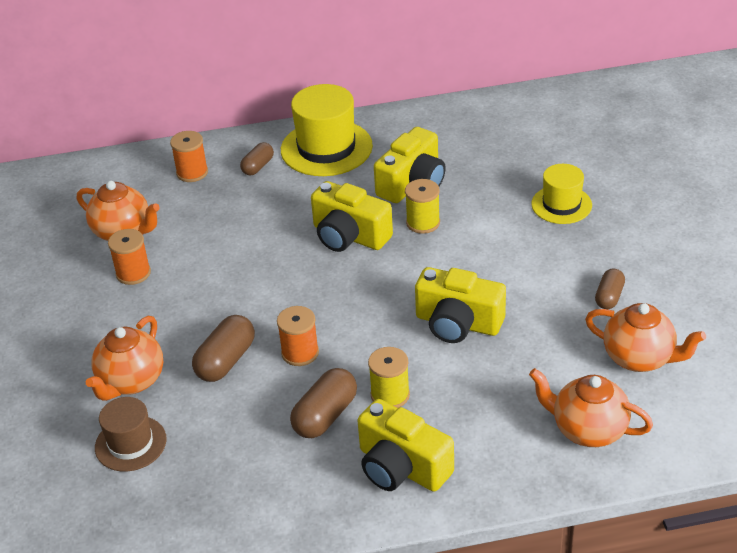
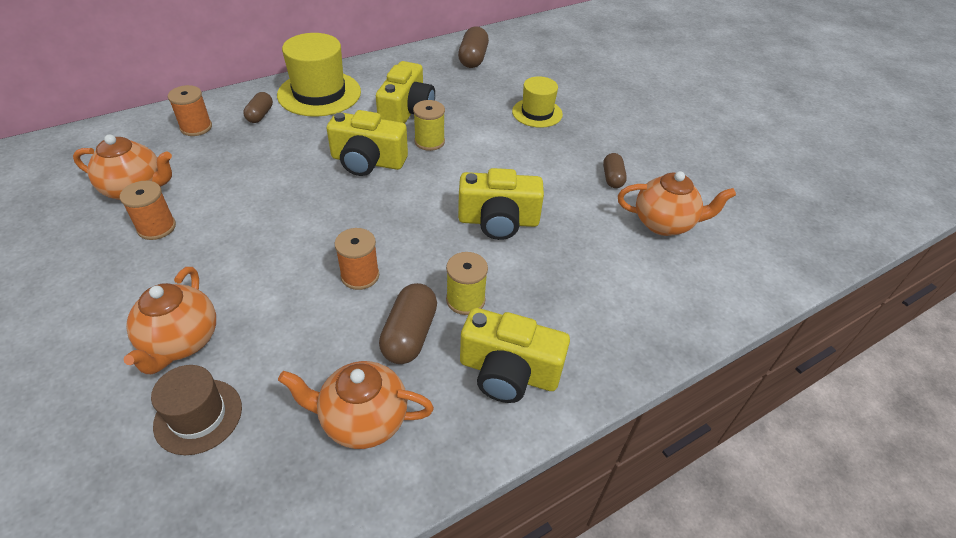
camera: 25 degrees left, 5 degrees up
(225, 361) = (284, 298): brown capsule -> brown capsule (473, 59)
(587, 430) = (658, 295): orange teapot -> orange teapot (362, 420)

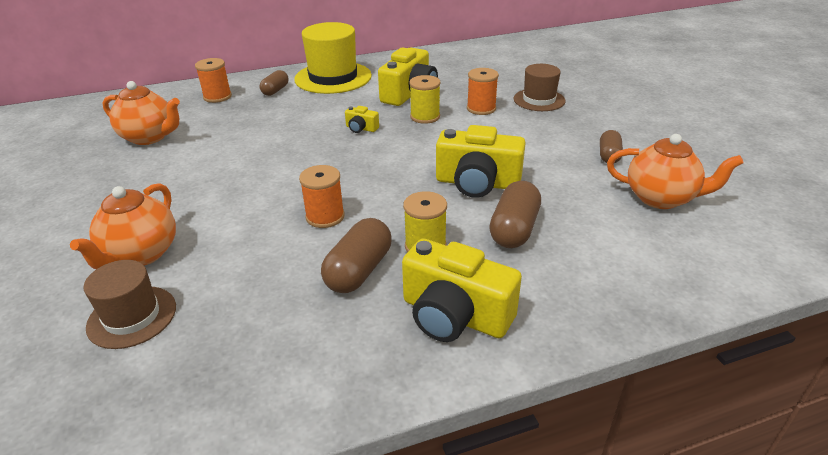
camera: 15 degrees right, 10 degrees down
(156, 227) = (155, 165): orange spool -> orange spool (481, 108)
(362, 420) = (287, 340): orange teapot -> none
(367, 161) = (361, 128): yellow camera -> yellow camera, size x0.46
(473, 59) = (484, 57): brown capsule -> brown capsule (514, 229)
(537, 113) = (539, 100): yellow hat -> brown hat

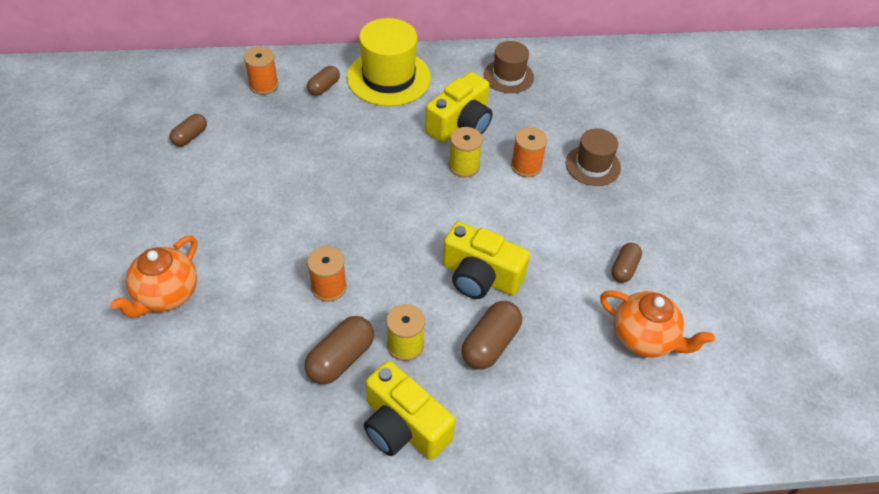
camera: 10 degrees right, 15 degrees up
(132, 316) = (152, 363): brown hat -> brown hat (508, 76)
(150, 137) = (190, 137): orange teapot -> brown capsule
(361, 128) = (394, 170): yellow camera -> none

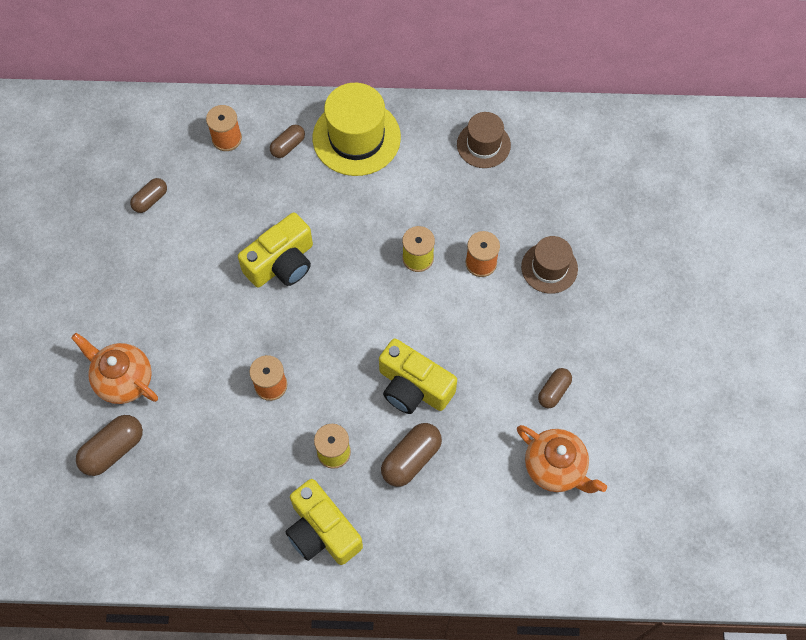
camera: 10 degrees right, 15 degrees up
(166, 295) = (123, 380): orange teapot -> orange teapot turned 90 degrees clockwise
(340, 359) = (274, 460): brown capsule -> brown capsule (113, 449)
(460, 124) = (422, 205): yellow camera -> yellow camera (282, 263)

